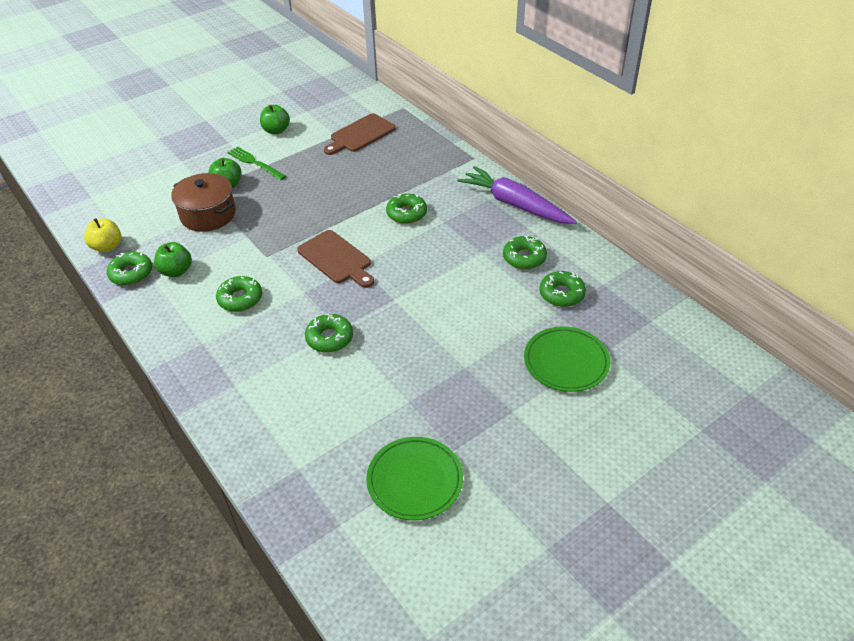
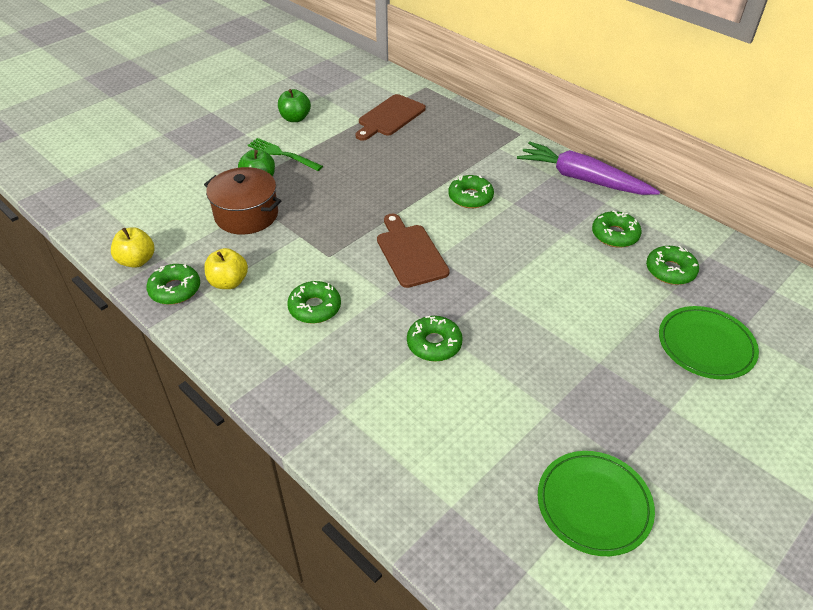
camera: 10 degrees left, 0 degrees up
(176, 271) = (228, 282): green apple -> yellow apple
(336, 259) = (410, 253): brown cutting board -> brown cutting board turned 150 degrees counterclockwise

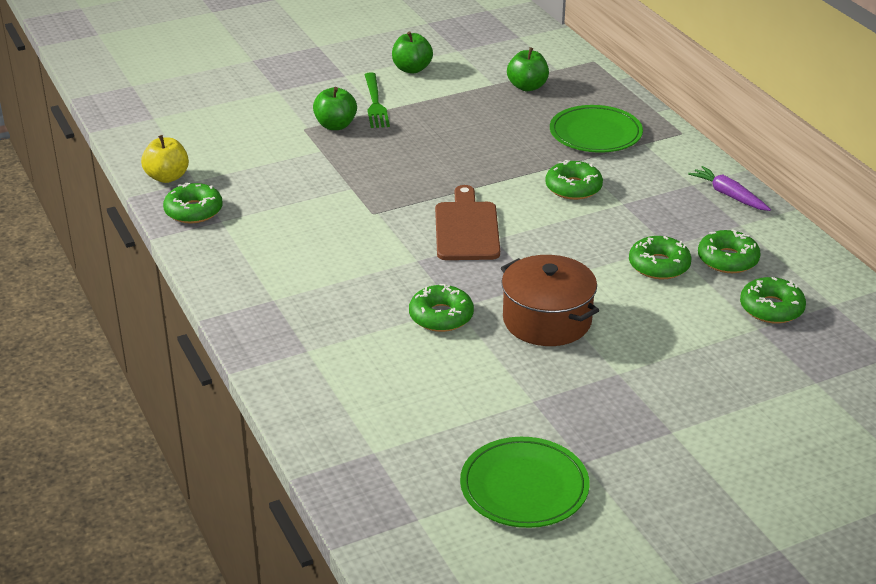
camera: 20 degrees right, 10 degrees down
(228, 282) = (252, 215): yellow apple -> none
(246, 215) = (303, 157): brown pot -> brown pot (547, 320)
(281, 154) = (375, 103): green fork -> green fork turned 150 degrees counterclockwise
(315, 308) = (330, 257): green donut -> green donut (659, 265)
(389, 117) = (527, 87): brown cutting board -> green apple
(582, 179) = (729, 195): purple carrot -> purple carrot, size x0.52
(706, 345) = (759, 386): green plate -> green plate (595, 134)

